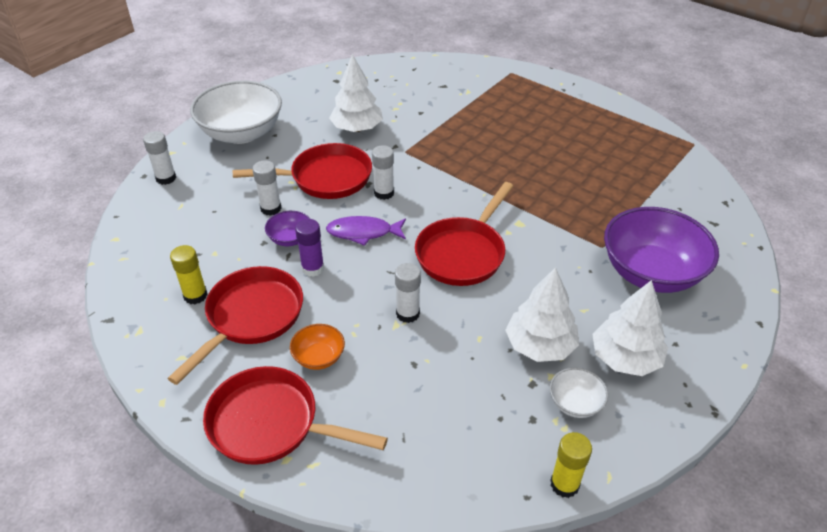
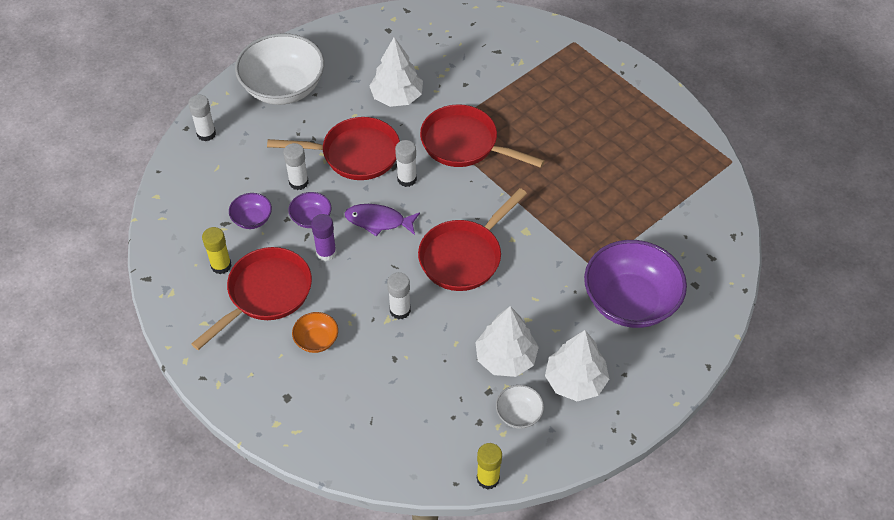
camera: 10 degrees right, 10 degrees up
(225, 247) = (252, 219): none -> purple bowl
(271, 424) = (268, 393): red pan -> red pan (464, 144)

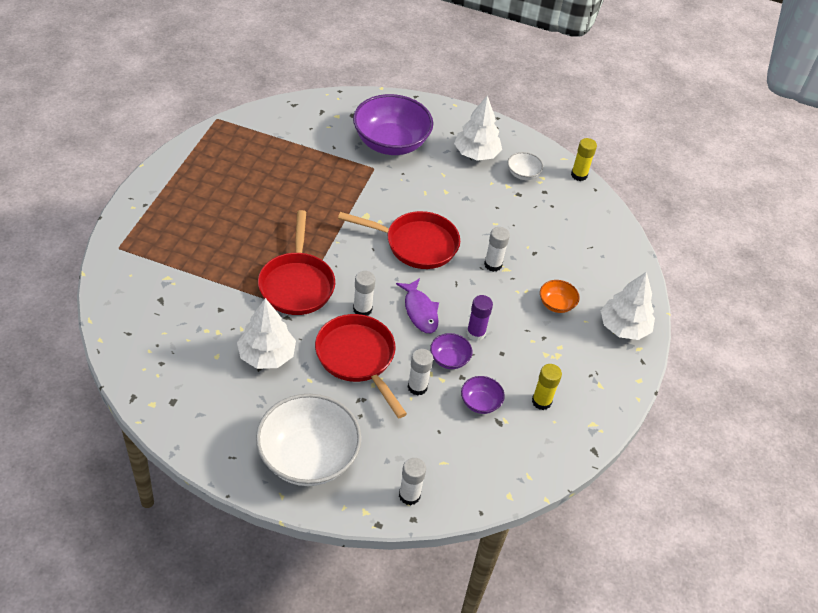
camera: 125 degrees left, 5 degrees down
(266, 294) = (543, 356): red pan -> none
(505, 358) = (486, 193): white tree -> white tree (624, 327)

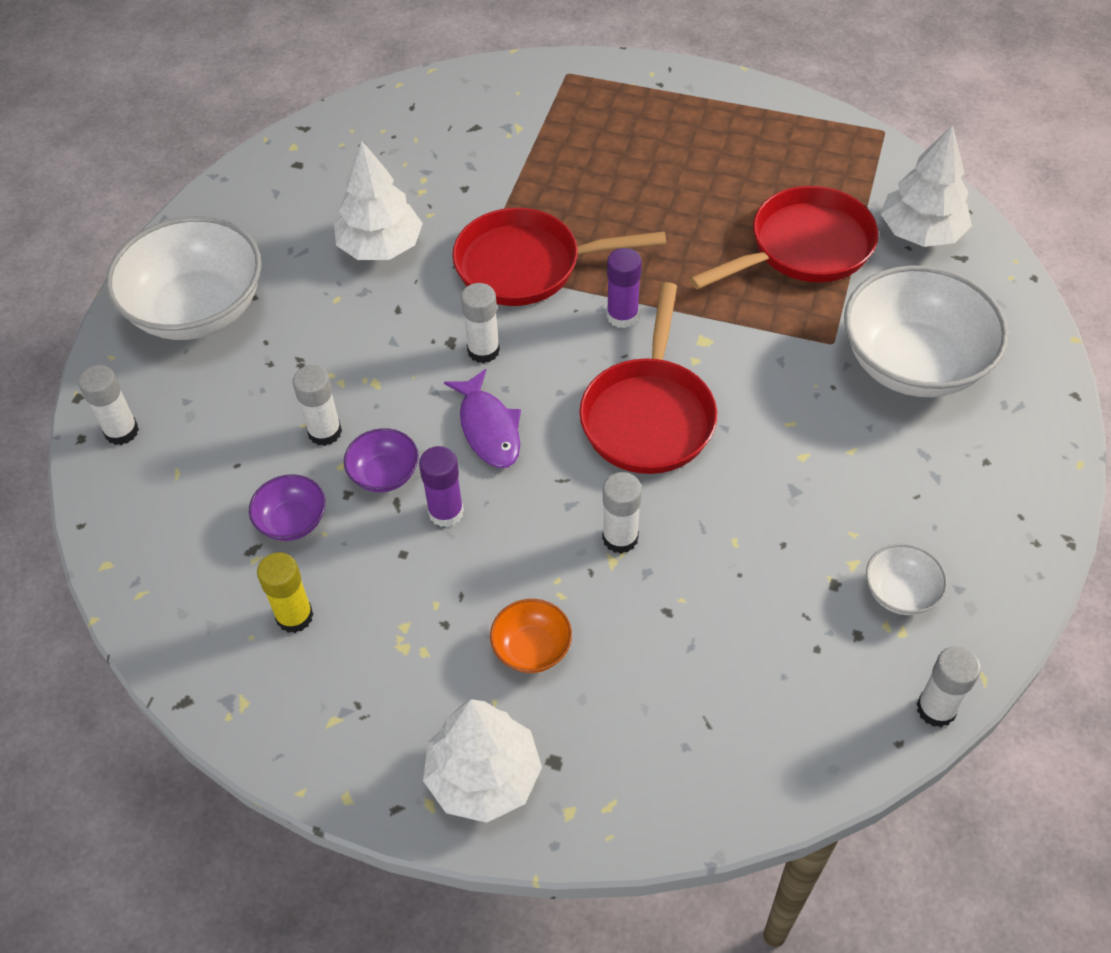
camera: 95 degrees right, 5 degrees up
(344, 246) = (622, 316): none -> purple glue stick
(357, 358) = (380, 352): red pan -> red pan (803, 248)
(391, 143) = (913, 363): purple bowl -> white bowl
(420, 311) = (488, 428): purple fish -> purple fish turned 90 degrees counterclockwise
(476, 154) = (934, 505): white tree -> white tree (920, 233)
(579, 175) = (936, 709): yellow glue stick -> white glue stick

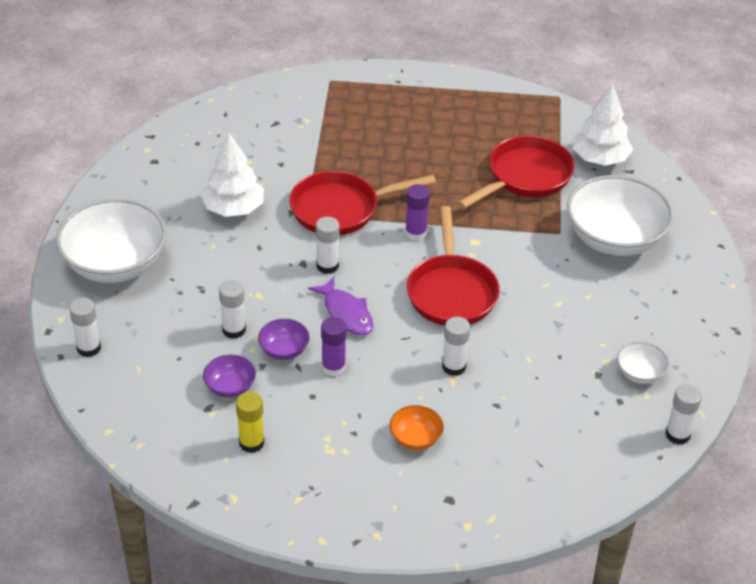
camera: 15 degrees left, 10 degrees down
(484, 777) = (407, 515): white tree -> none

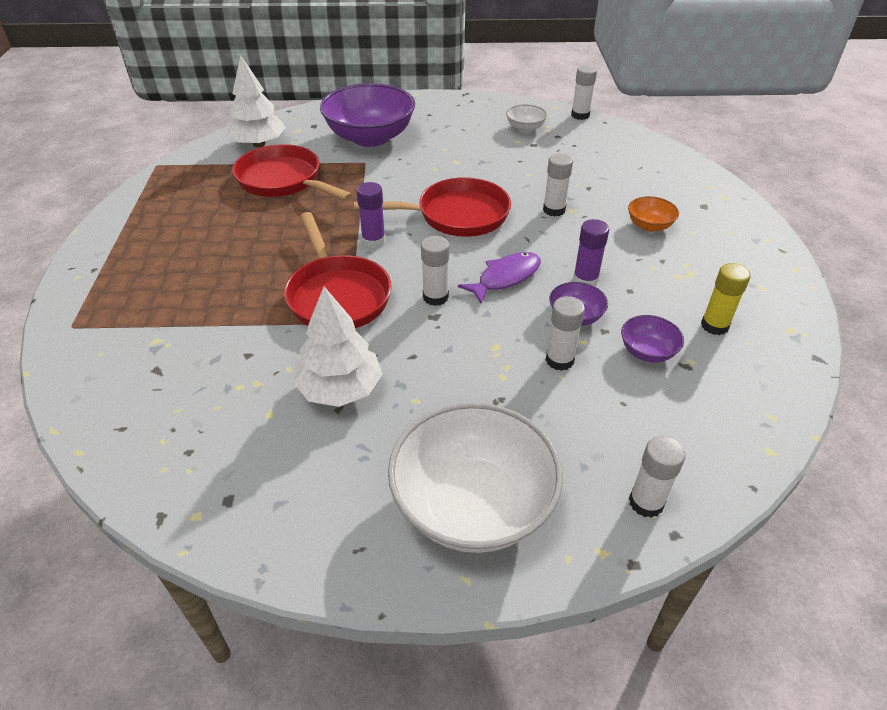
camera: 95 degrees left, 0 degrees up
(614, 239) = (370, 137): white bowl -> purple bowl

